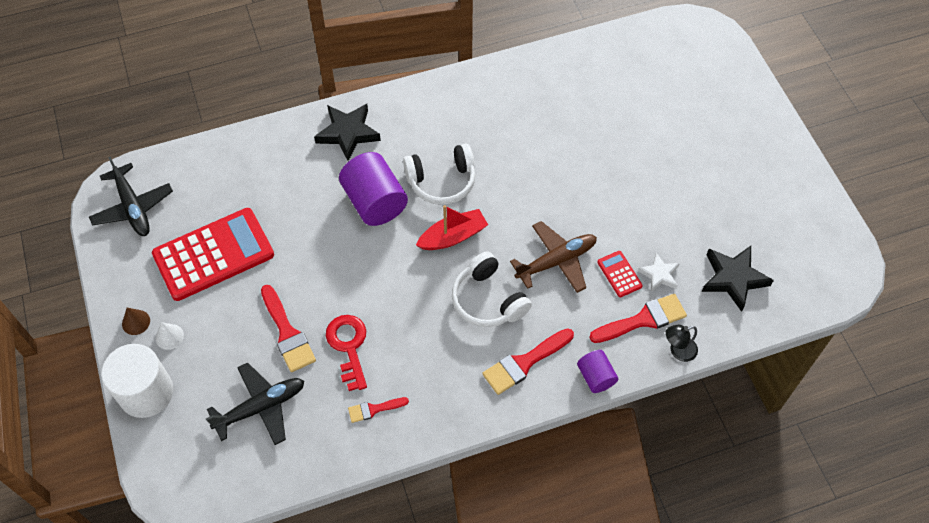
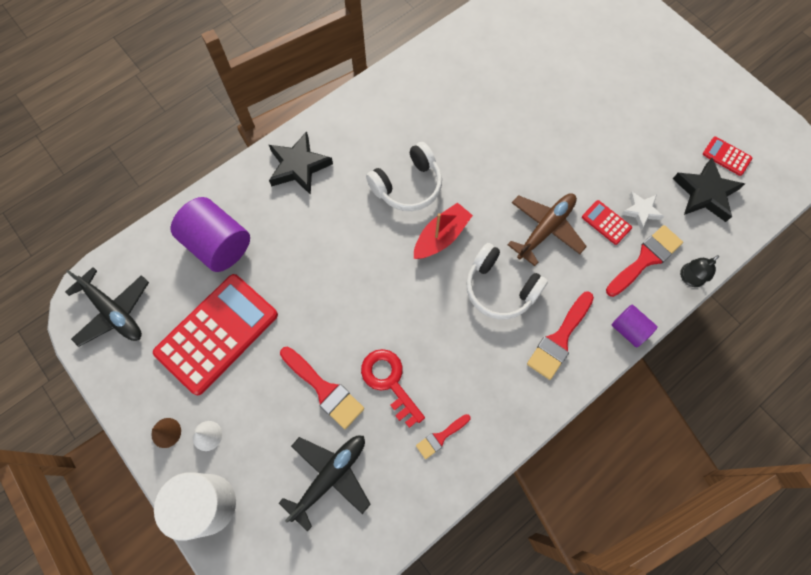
camera: 20 degrees left, 10 degrees up
(375, 202) = (353, 227): purple cylinder -> purple cylinder (218, 244)
(773, 251) = (726, 156): none -> red calculator

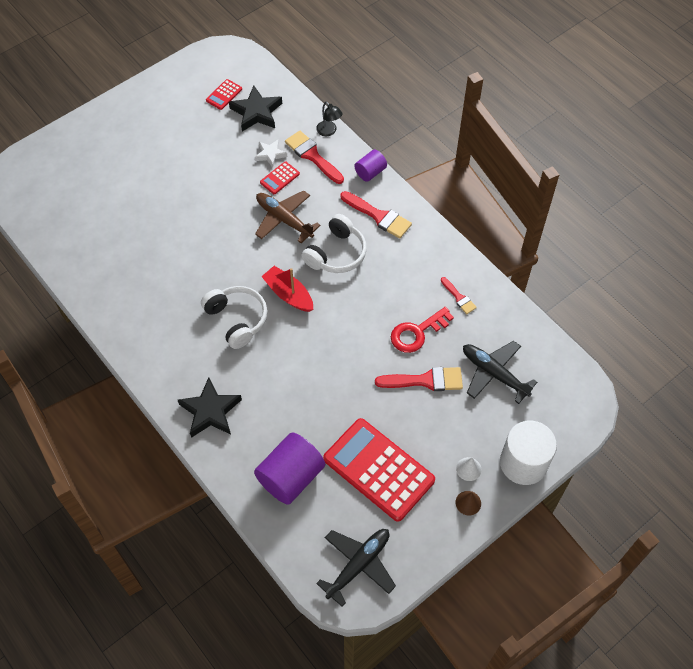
camera: 90 degrees left, 10 degrees down
(324, 389) = (425, 380): red brush -> red brush turned 45 degrees clockwise

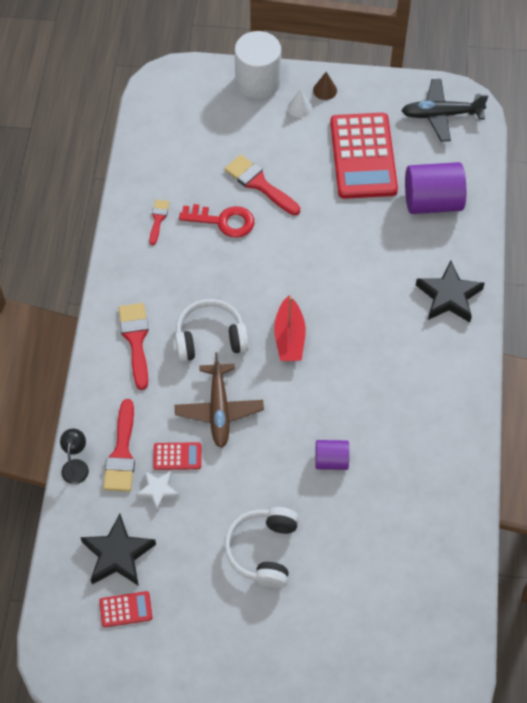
camera: 135 degrees left, 0 degrees up
(237, 319) = (355, 352): white headphones -> white headphones (263, 550)
(370, 172) = (91, 388): purple cylinder -> purple cylinder (331, 460)
(494, 373) = (203, 147): black plane -> none

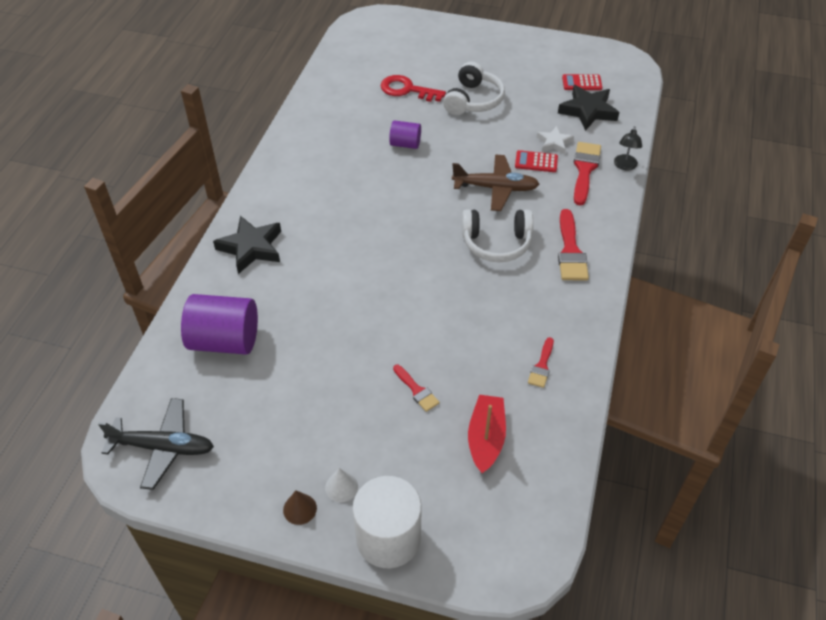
camera: 170 degrees left, 10 degrees down
(219, 410) = (495, 188): brown plane -> brown plane turned 90 degrees clockwise
(223, 221) = (466, 353): red key -> red key (407, 90)
(259, 184) = (416, 390): red brush -> red brush, size x0.58
(289, 337) = (419, 234): red boat -> red boat (486, 438)
(363, 156) = (282, 406): red calculator -> none

